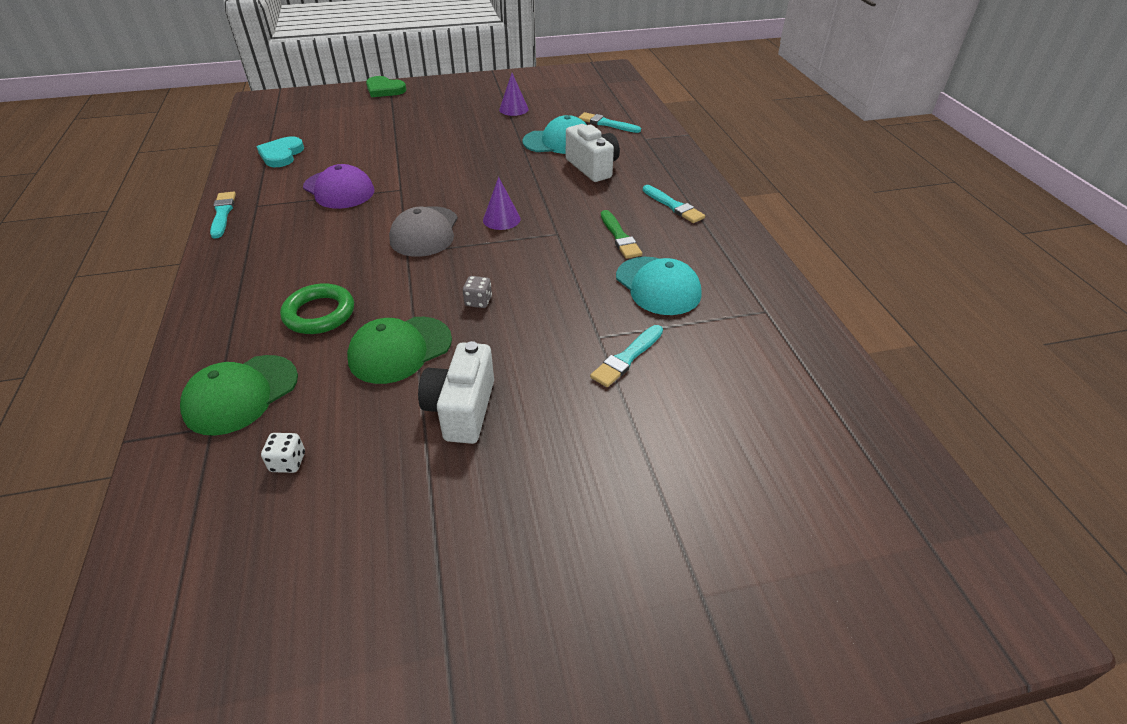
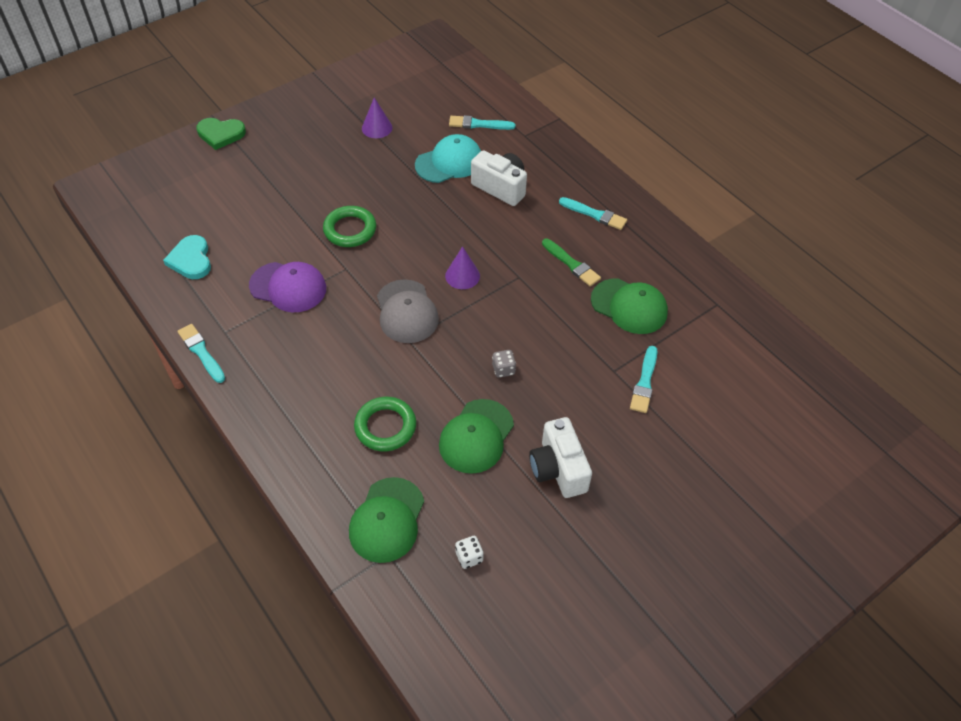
camera: 25 degrees left, 10 degrees up
(429, 165) = (350, 230): none -> green ring
(658, 286) = (629, 306): turquoise cap -> green cap

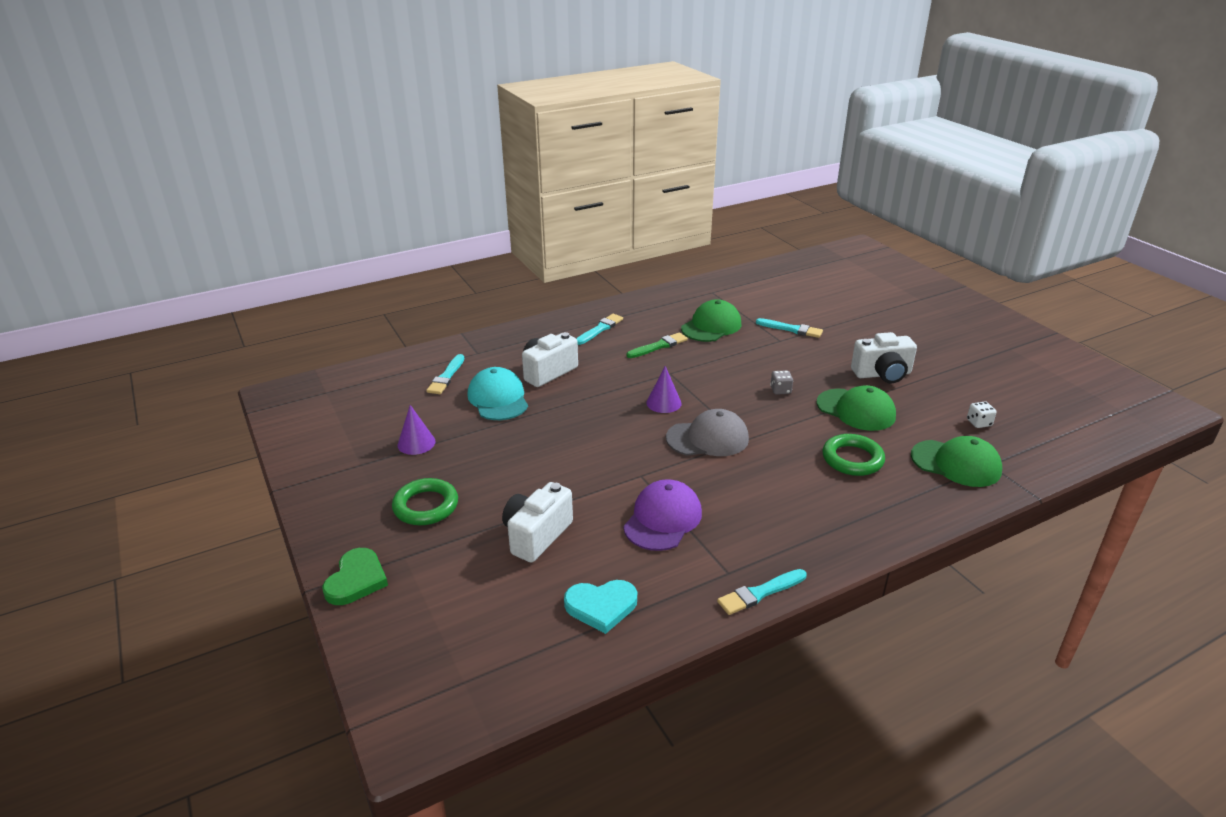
camera: 80 degrees left, 20 degrees down
(266, 215) = (536, 535): none -> white camera
(350, 230) = (581, 470): green ring -> green ring (426, 506)

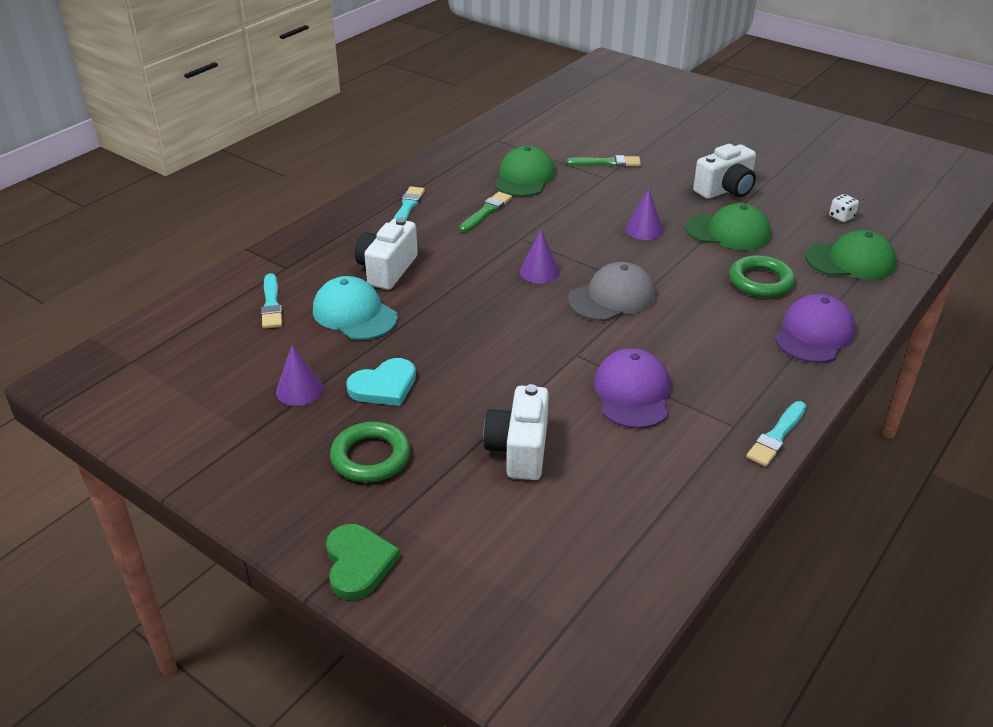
camera: 25 degrees left, 5 degrees up
(601, 606) = (642, 500): turquoise heart -> turquoise heart (384, 386)
(780, 390) = (644, 229): grey dice -> purple cone
(791, 329) = (606, 163): turquoise brush -> green brush
(867, 517) = (814, 334): none -> purple cap

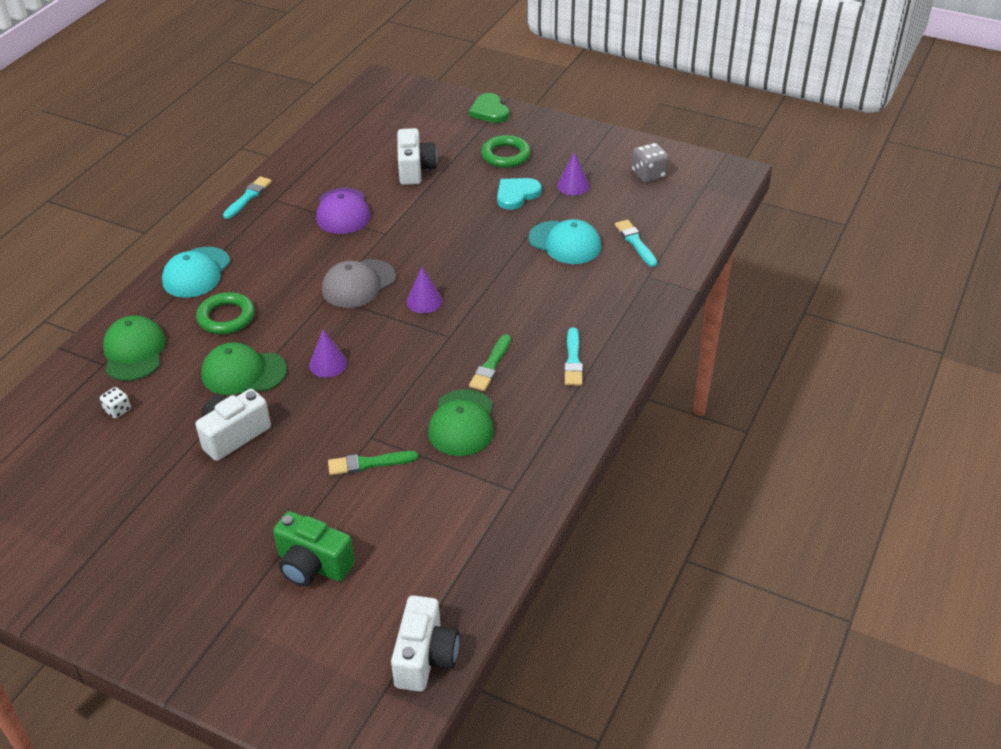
camera: 170 degrees right, 5 degrees up
(184, 392) = (649, 175): none -> grey dice
(387, 269) = (558, 286): white camera -> white camera (425, 657)
(649, 121) = (313, 565): none -> green camera
(814, 334) = (196, 273): purple cap -> turquoise cap
(850, 261) = (134, 352): green cap -> green cap turned 90 degrees clockwise

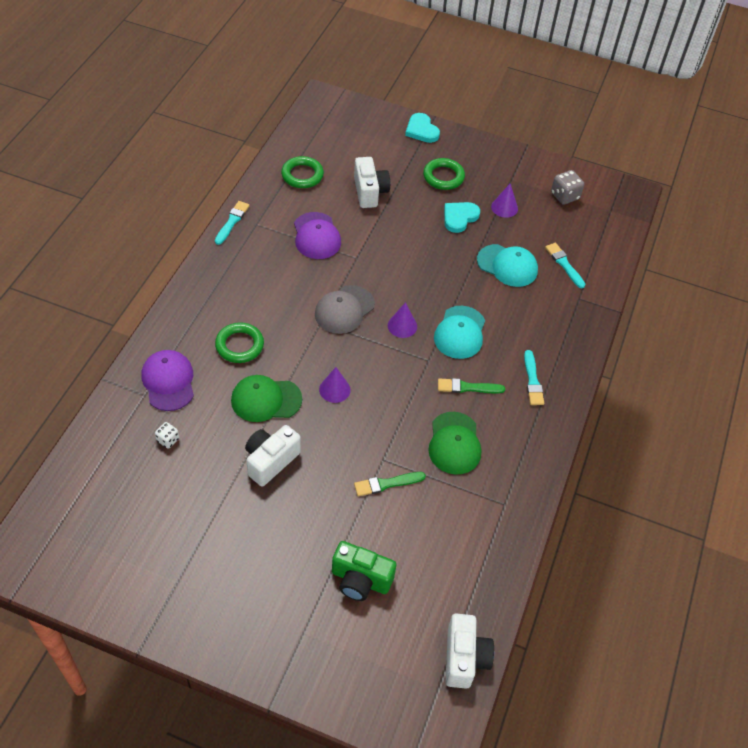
camera: 10 degrees left, 10 degrees up
(134, 352) = (168, 381): green cap -> purple cap
(196, 273) = (204, 301): turquoise cap -> turquoise cap (460, 332)
(340, 153) = (302, 175): none -> green ring
(489, 111) = (421, 130): green heart -> turquoise heart
(491, 365) = (467, 387): green brush -> green brush turned 75 degrees clockwise

